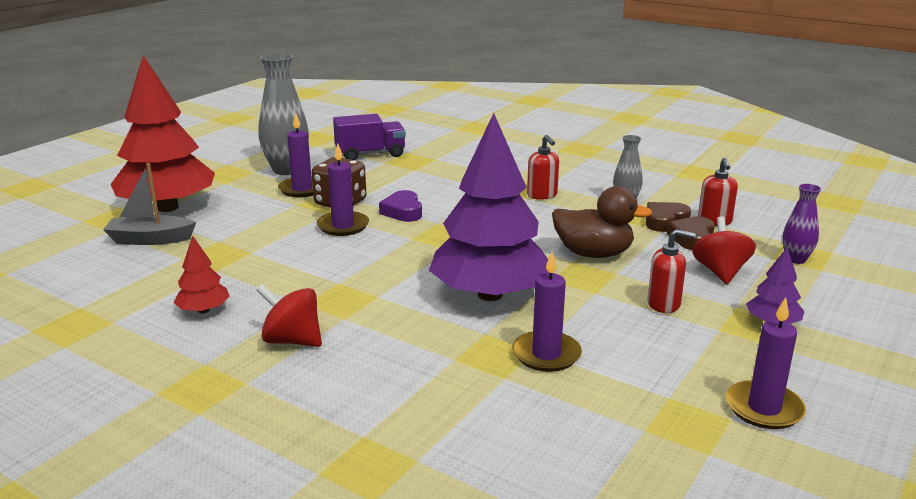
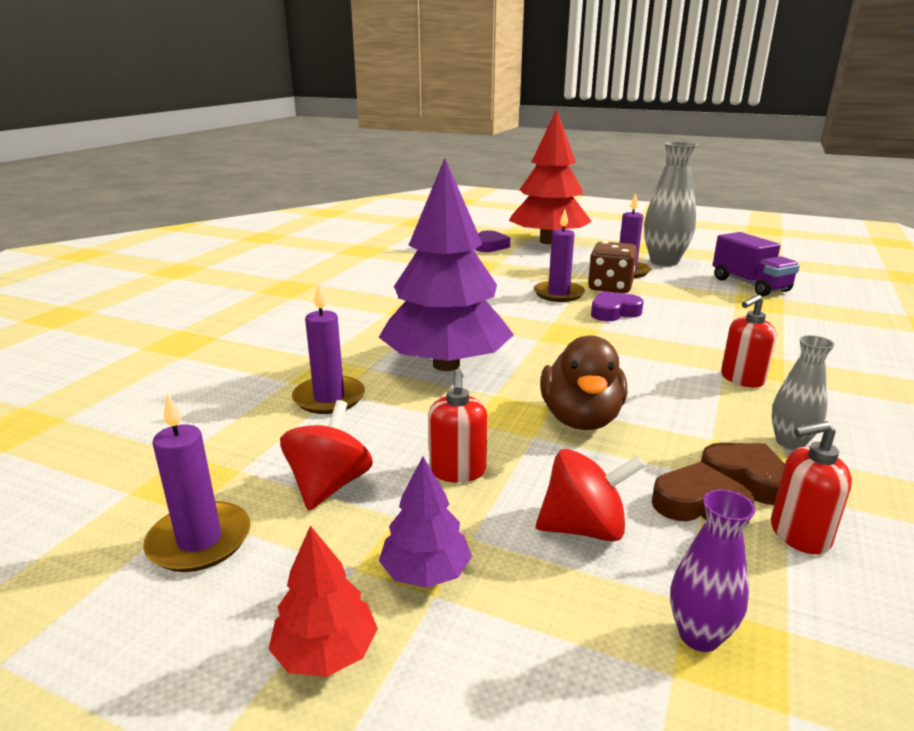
camera: 80 degrees right, 0 degrees up
(150, 239) = (490, 246): grey boat -> purple heart
(203, 310) = (388, 274): red tree -> red tree (326, 652)
(292, 340) = (348, 302): red spinning top -> red spinning top (329, 485)

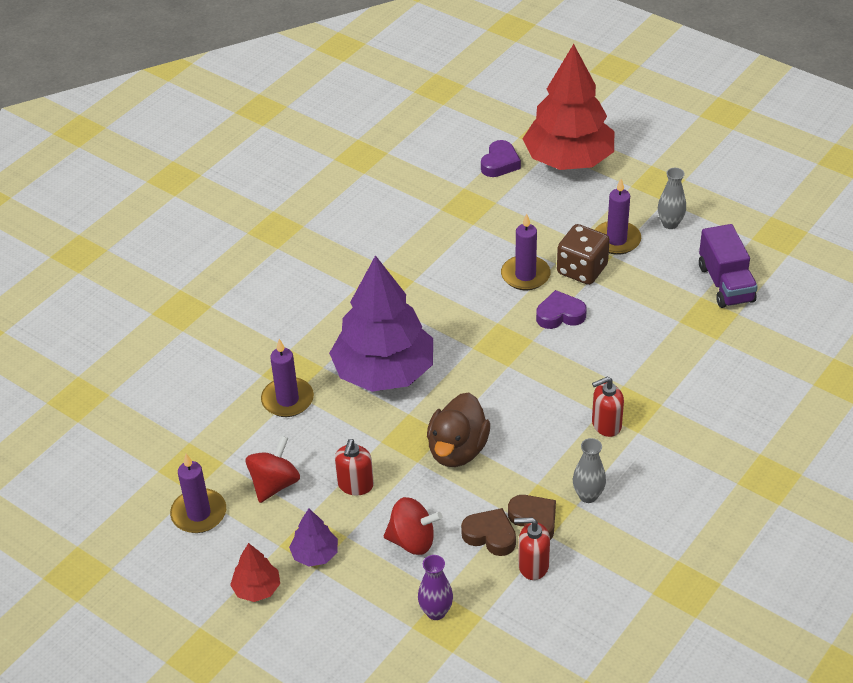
camera: 15 degrees right, 20 degrees up
(664, 261) = (670, 223): grey vase -> grey vase, size x0.54

